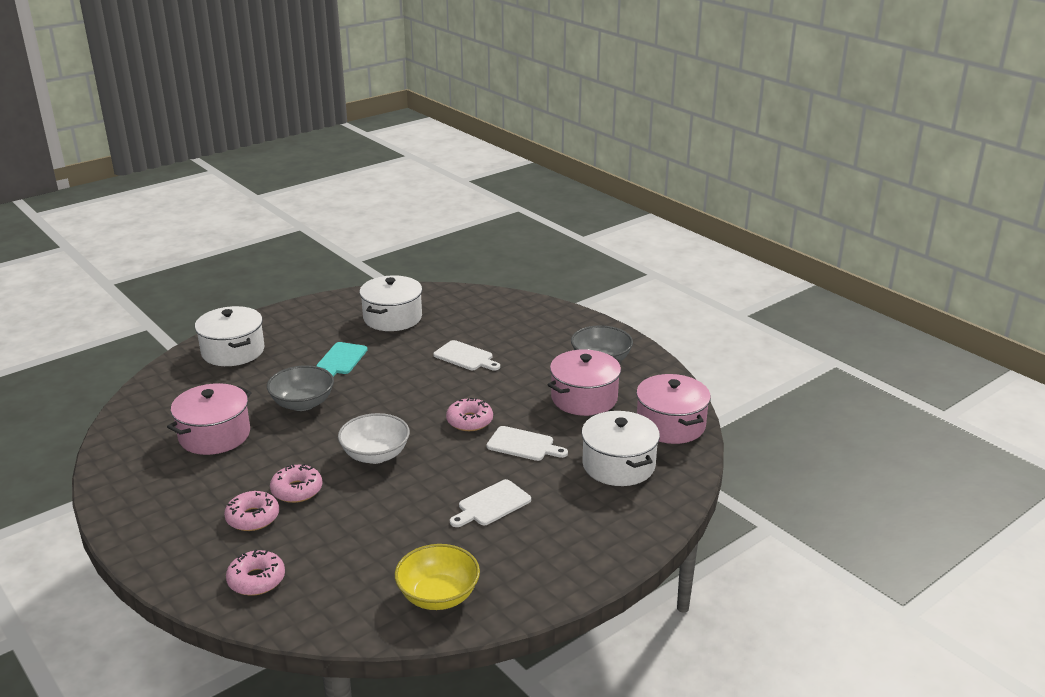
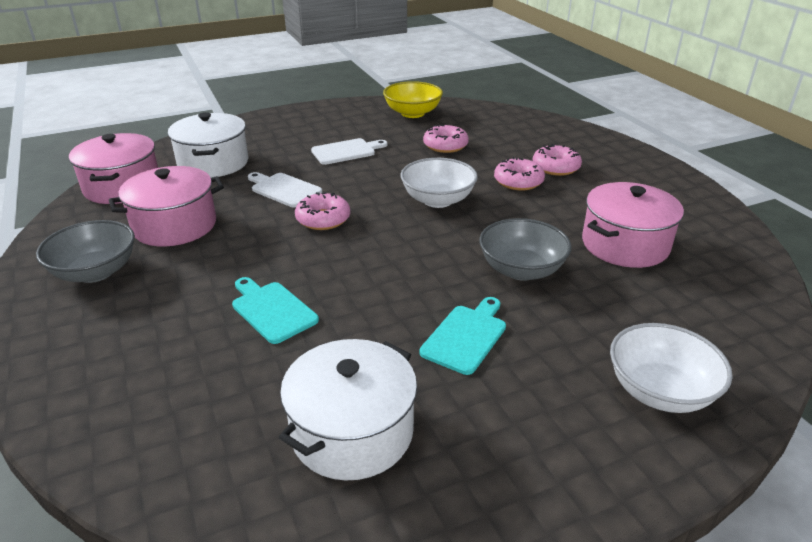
camera: 165 degrees left, 5 degrees up
(233, 351) = (660, 391): white pot -> white bowl
(256, 580) = (542, 133): pink donut -> pink donut (445, 145)
(465, 357) = (272, 310): white cutting board -> turquoise cutting board

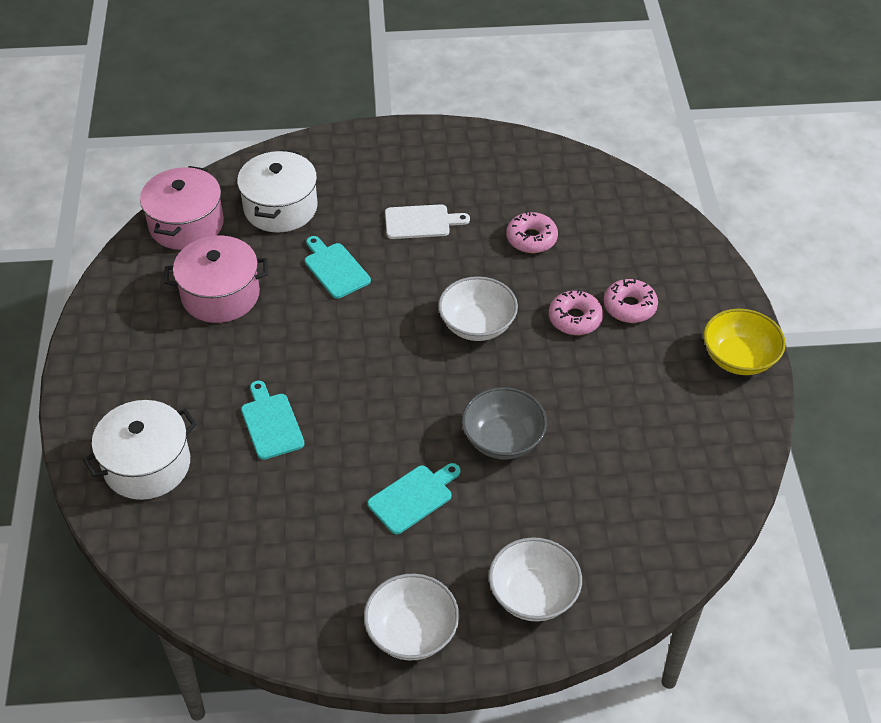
camera: 20 degrees right, 15 degrees up
(95, 272) = (142, 337): grey bowl -> none
(284, 189) = (335, 268): white cutting board -> turquoise cutting board
(323, 219) = (355, 322): pink donut -> none
(352, 432) = (287, 556): white pot -> white pot (147, 465)
(412, 113) = (526, 169): yellow bowl -> yellow bowl (739, 358)
(557, 472) = (412, 632): none -> white bowl
(625, 245) = (621, 437): pink pot -> none

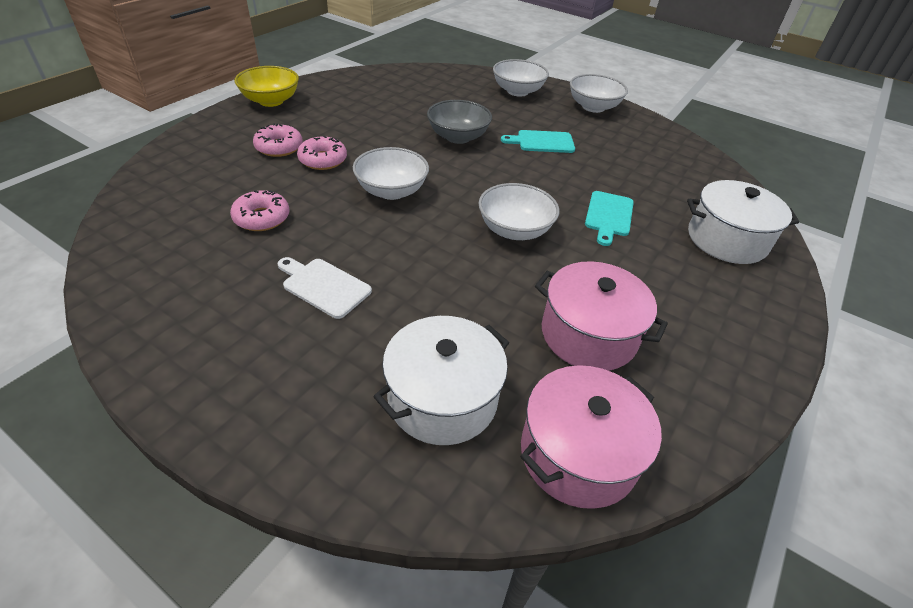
camera: 145 degrees left, 5 degrees down
(335, 268) = (452, 292): turquoise cutting board -> none
(339, 351) = (514, 230): none -> white bowl

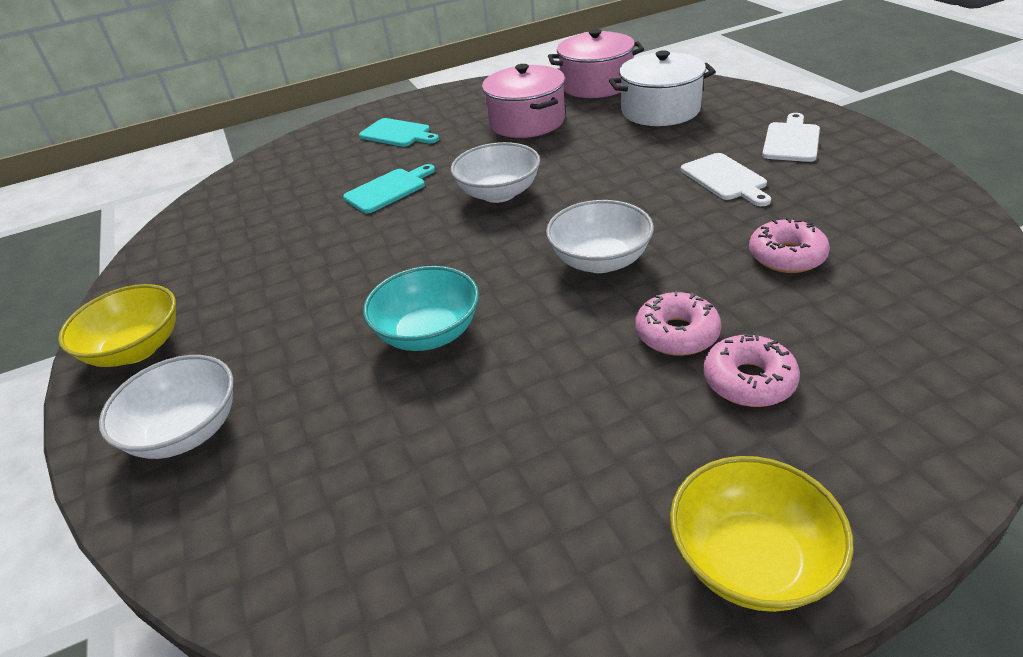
camera: 140 degrees left, 5 degrees down
(260, 365) = (791, 140): none -> white cutting board
(458, 137) = (428, 333): grey bowl -> turquoise bowl
(542, 142) = (320, 295): turquoise cutting board -> turquoise cutting board (397, 134)
(593, 107) = (137, 349): white bowl -> yellow bowl
(726, 239) = (321, 155): white pot -> none

